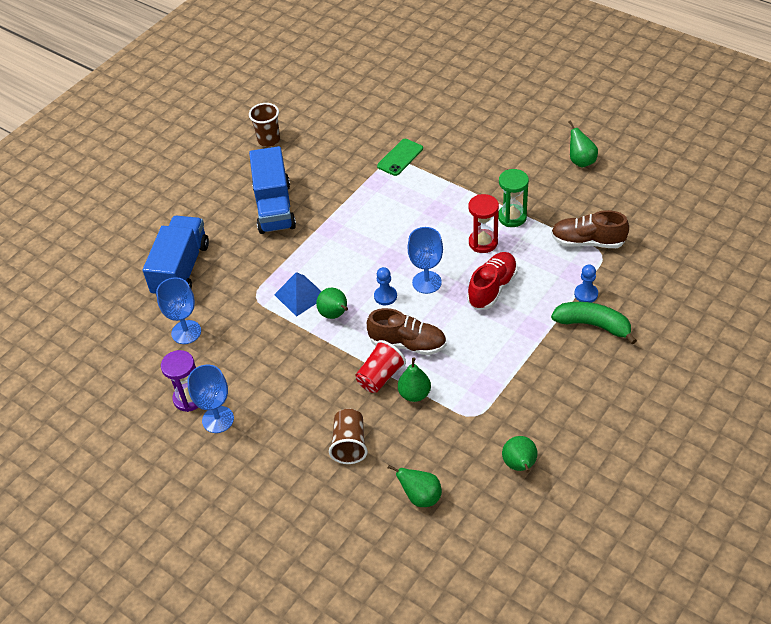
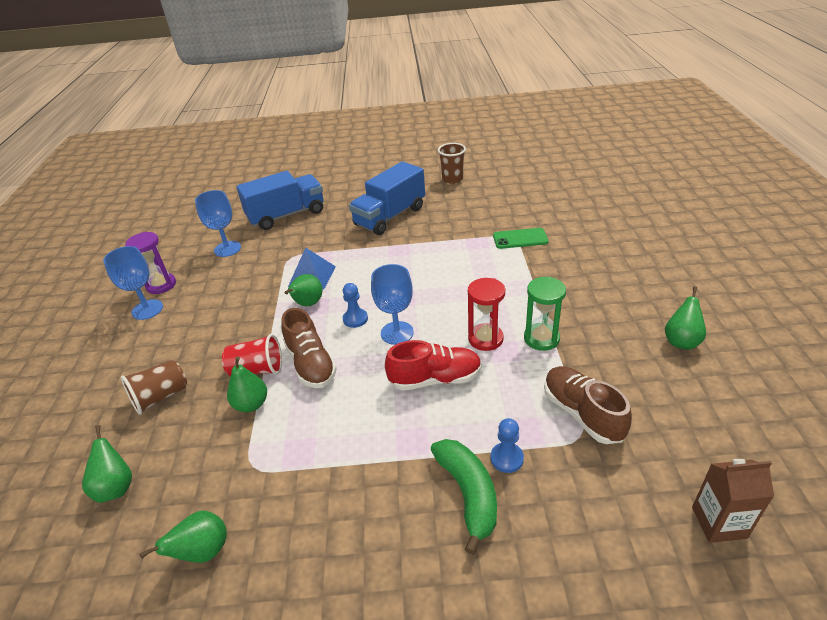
camera: 50 degrees right, 10 degrees down
(697, 242) = (719, 522): none -> brown carton

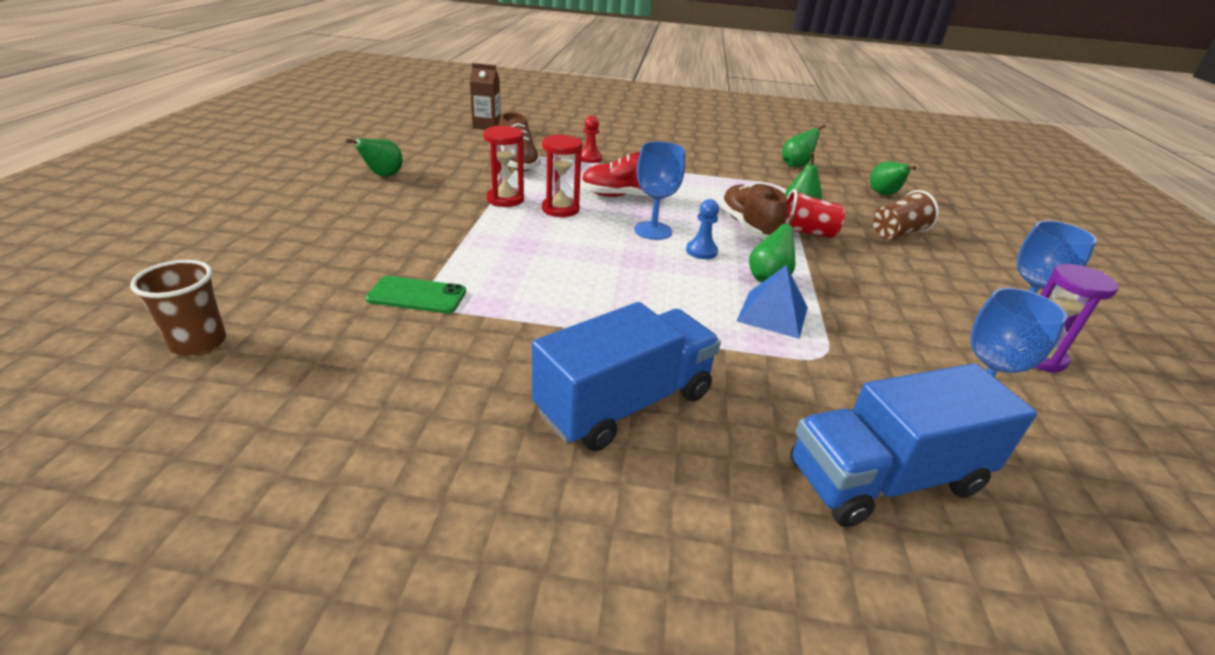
camera: 175 degrees left, 5 degrees down
(452, 179) = (410, 497): brown cup -> brown cup (199, 343)
(468, 494) = (623, 153): green banana -> none
(507, 458) = (590, 158): blue pawn -> red pawn
(541, 338) = (505, 199): green hourglass -> red hourglass

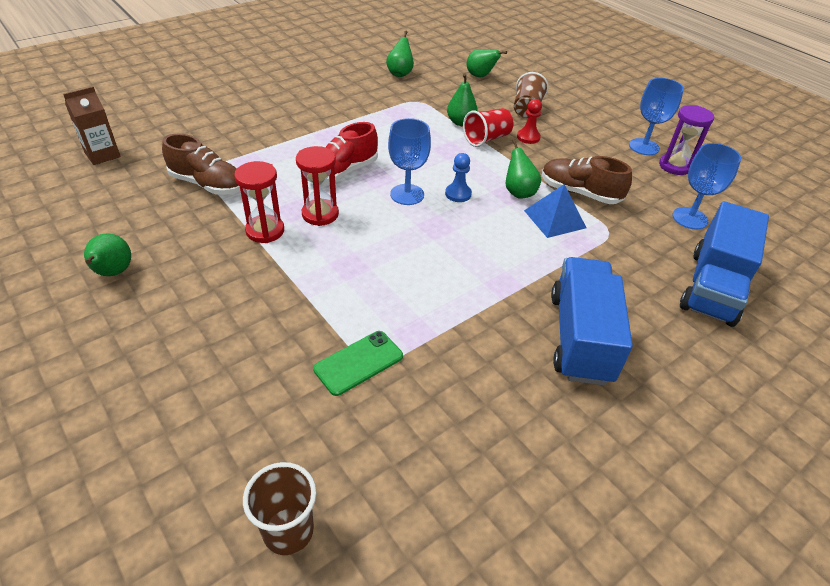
camera: 45 degrees left, 10 degrees up
(590, 158) = (256, 146): red pawn -> red pawn (528, 137)
(748, 226) = (451, 153): brown shoe -> brown shoe (579, 193)

